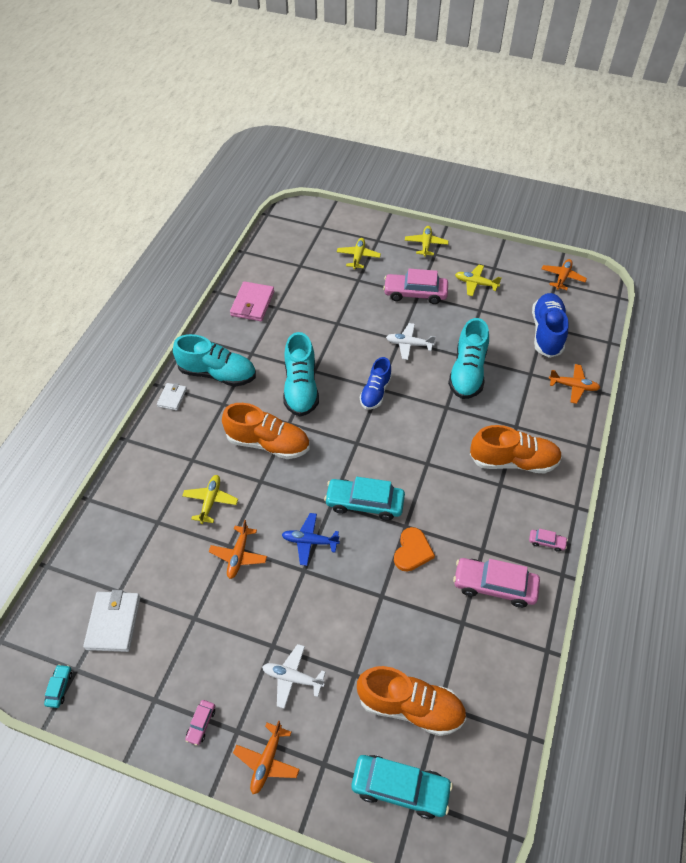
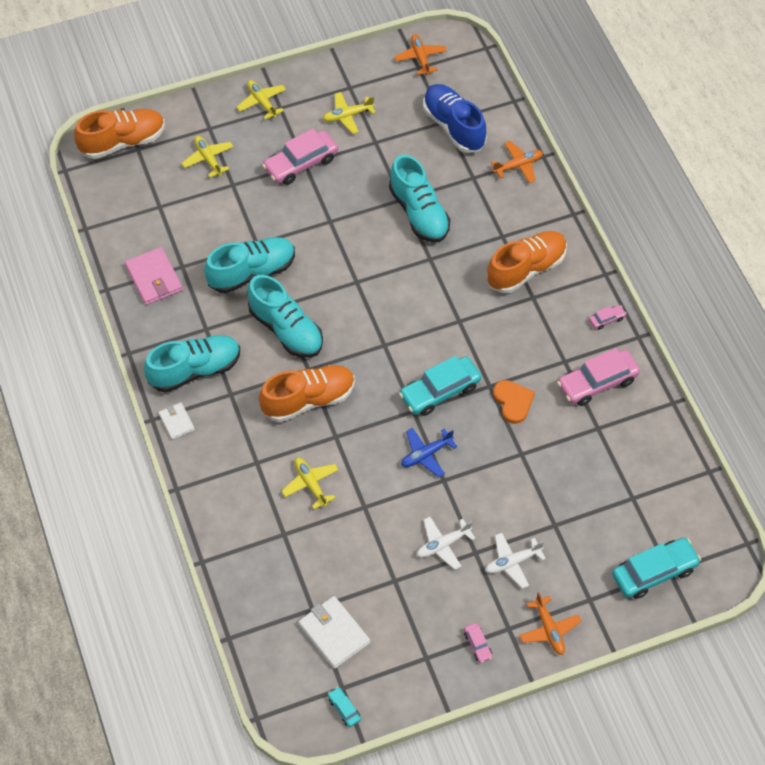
camera: 40 degrees left, 5 degrees up
(239, 555) = (380, 508): orange plane -> none
(316, 338) = (252, 272): none -> turquoise shoe
(375, 392) = (356, 287): blue shoe -> none
(409, 344) = (343, 220): white plane -> white plane (443, 545)
(410, 706) = (613, 515): orange shoe -> orange shoe (123, 142)

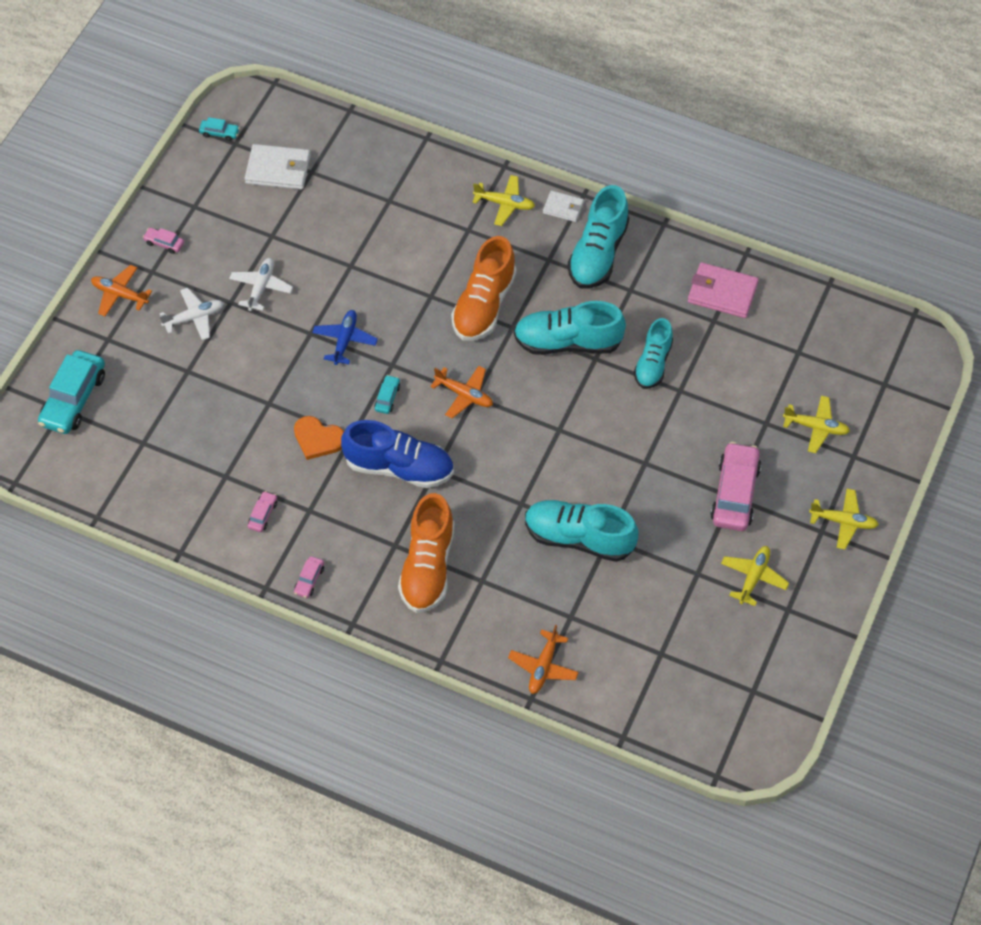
camera: 135 degrees right, 0 degrees up
(123, 142) = (905, 379): orange shoe -> none
(252, 272) = (653, 363): turquoise shoe -> turquoise shoe, size x0.65
(310, 484) = (409, 248): yellow plane -> yellow plane (504, 204)
(420, 58) = (763, 703): orange plane -> orange plane (464, 395)
(440, 391) = (387, 397): turquoise car -> turquoise car, size x0.46
(453, 126) = (647, 655): blue shoe -> blue shoe (399, 467)
(512, 562) = (194, 318): white plane -> white plane turned 45 degrees clockwise
(597, 383) = (263, 514): pink car -> pink car, size x0.46

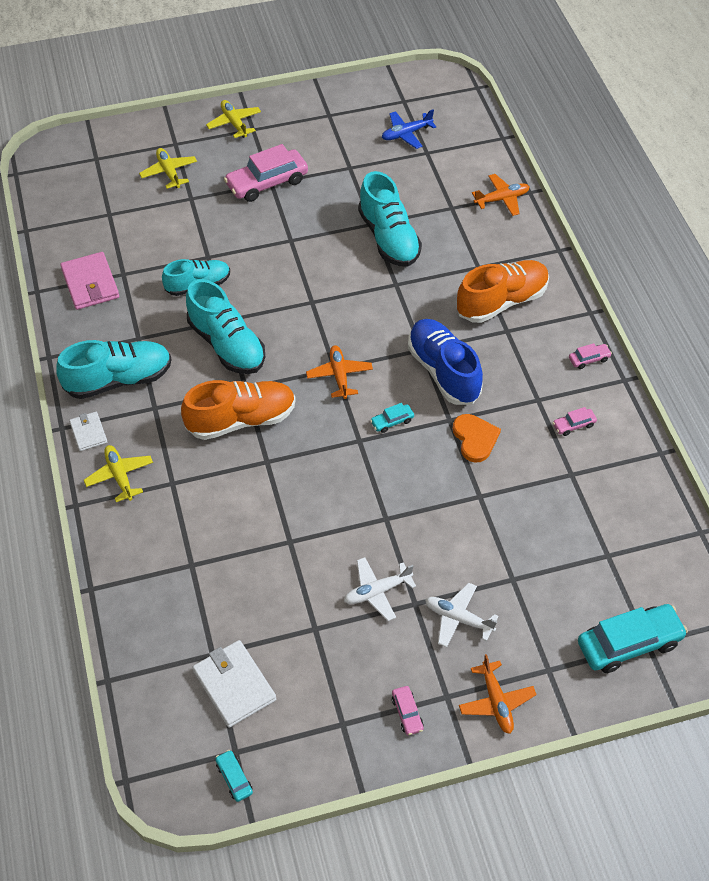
camera: 130 degrees left, 5 degrees down
(345, 340) = (368, 489): blue plane -> blue plane (406, 134)
(753, 577) = (323, 141): yellow plane -> none

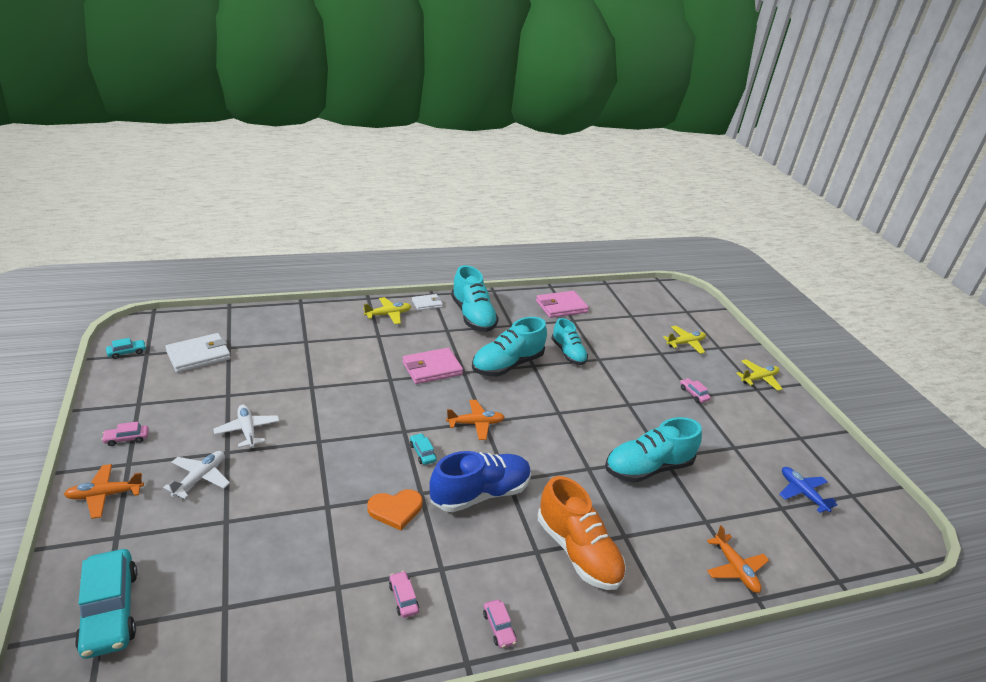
camera: 85 degrees right, 20 degrees down
(241, 420) = (432, 368): orange shoe -> pink wallet
(267, 183) = (693, 394): pink car -> pink car, size x0.46

